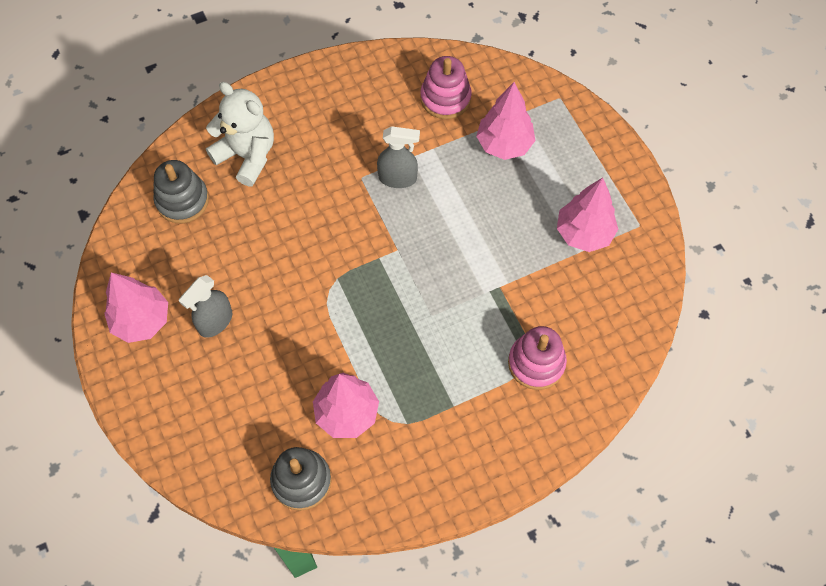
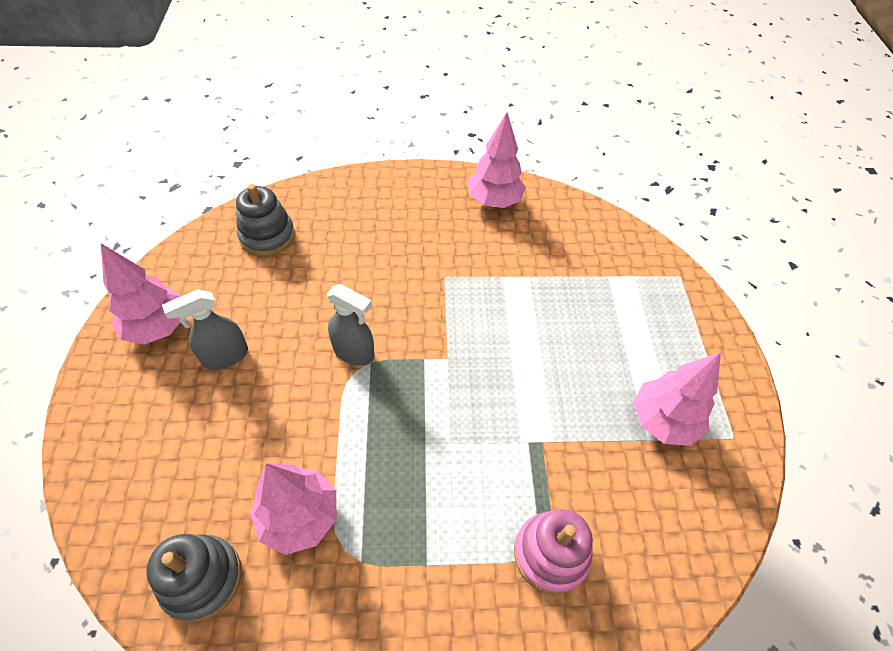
camera: 20 degrees right, 10 degrees down
(247, 155) = (348, 220): white teddy bear -> none
(398, 178) = (481, 290): grey spray bottle -> grey spray bottle (354, 352)
(445, 98) = (561, 237): pink stacking toy -> none
(504, 144) = (605, 298): pink tree -> pink tree (494, 201)

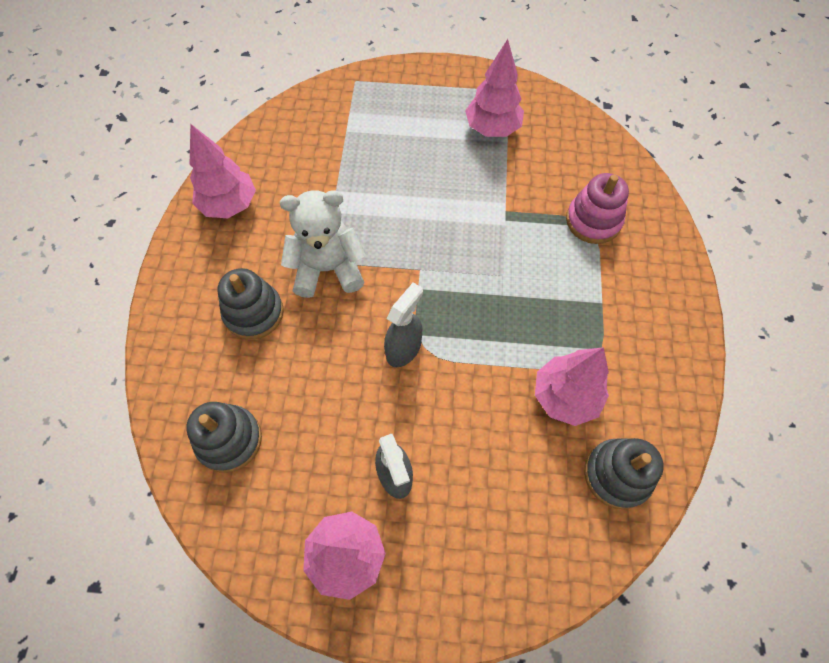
camera: 80 degrees left, 10 degrees up
(385, 234) = (254, 313): none -> grey stacking toy
(437, 281) = (328, 269): none -> white teddy bear

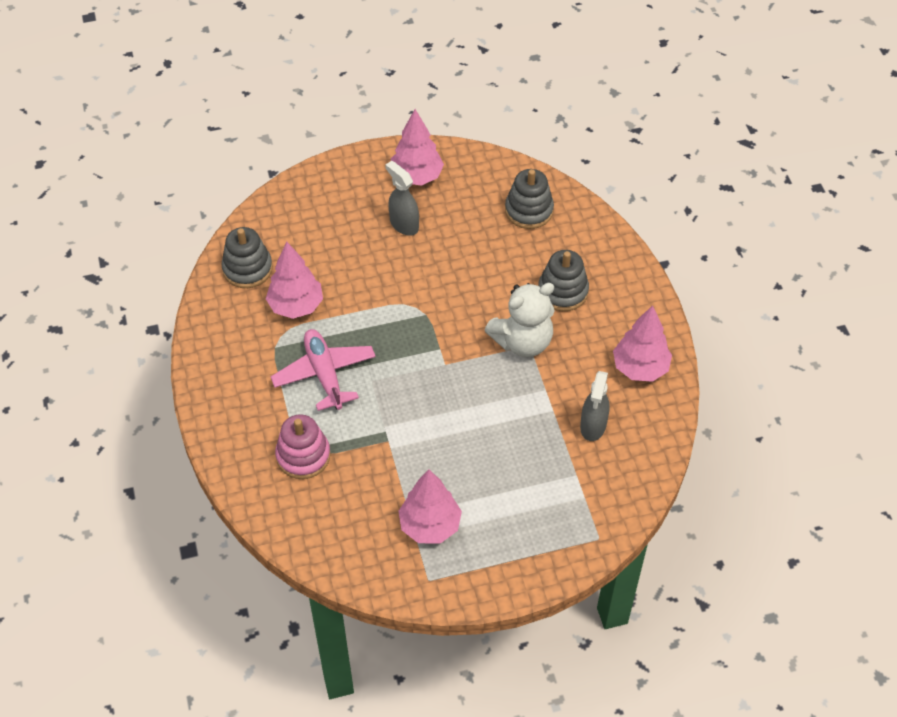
camera: 160 degrees right, 10 degrees down
(404, 349) = (432, 301): grey spray bottle -> grey spray bottle (593, 426)
(551, 299) = (324, 374): none -> pink plane

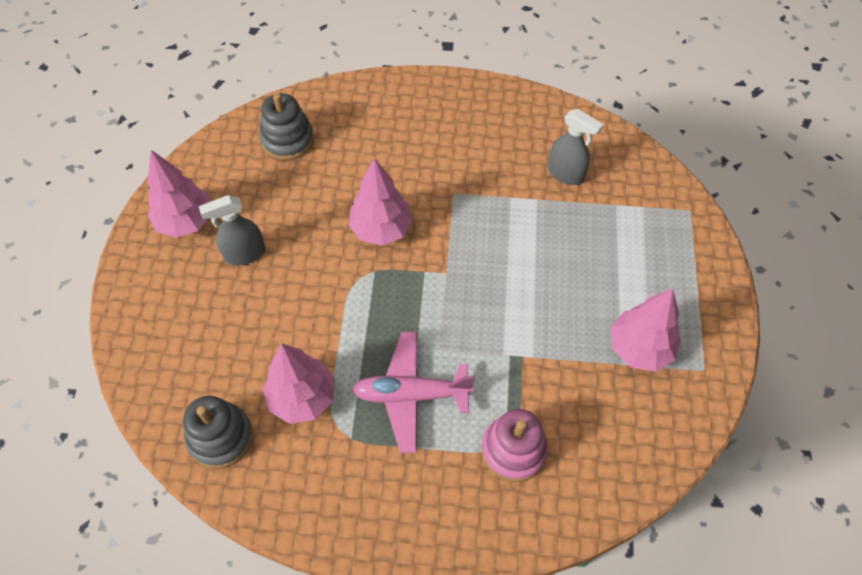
camera: 70 degrees left, 5 degrees up
(522, 341) = (446, 197): white teddy bear -> none
(563, 291) = (400, 145): grey stacking toy -> none
(640, 368) = (514, 117): pink tree -> pink tree (381, 229)

